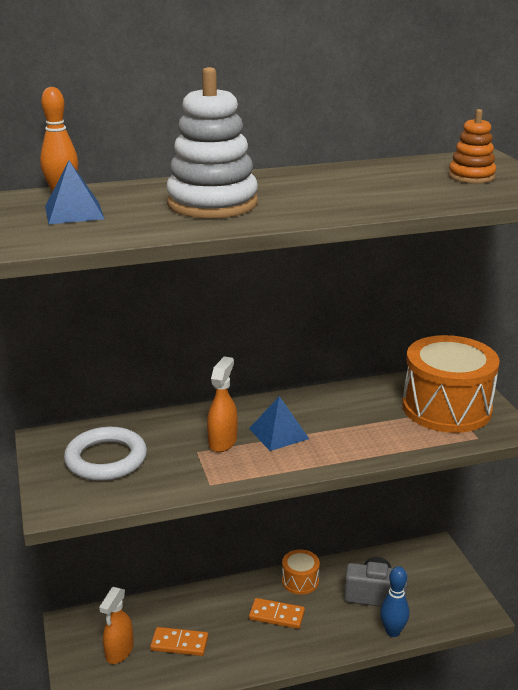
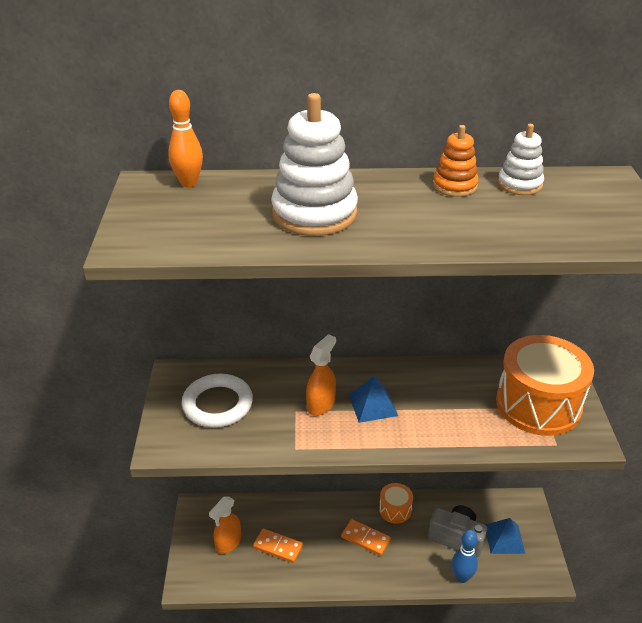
camera: 15 degrees right, 10 degrees up
(74, 212) = (188, 209): blue pyramid -> blue pyramid (504, 538)
(402, 167) = (519, 184): none -> white stacking toy
(471, 176) = (585, 207): orange stacking toy -> orange stacking toy (454, 186)

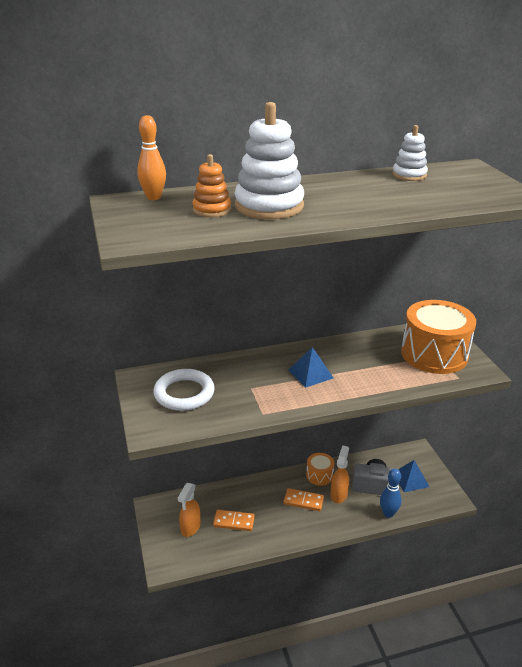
camera: 15 degrees left, 5 degrees down
(321, 404) = (269, 380): orange spray bottle -> orange spray bottle (339, 494)
(454, 186) = (363, 180): orange stacking toy -> orange stacking toy (212, 210)

